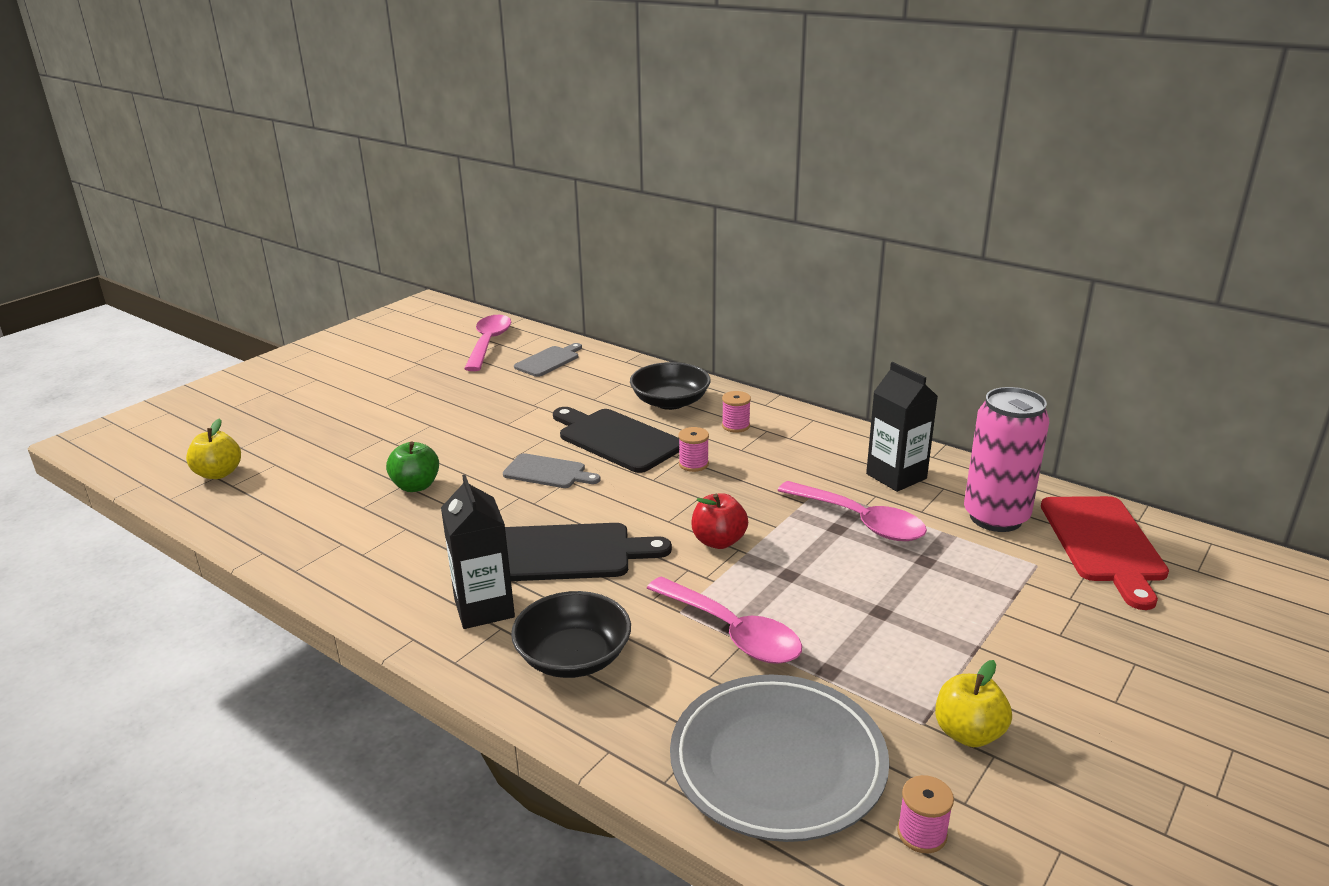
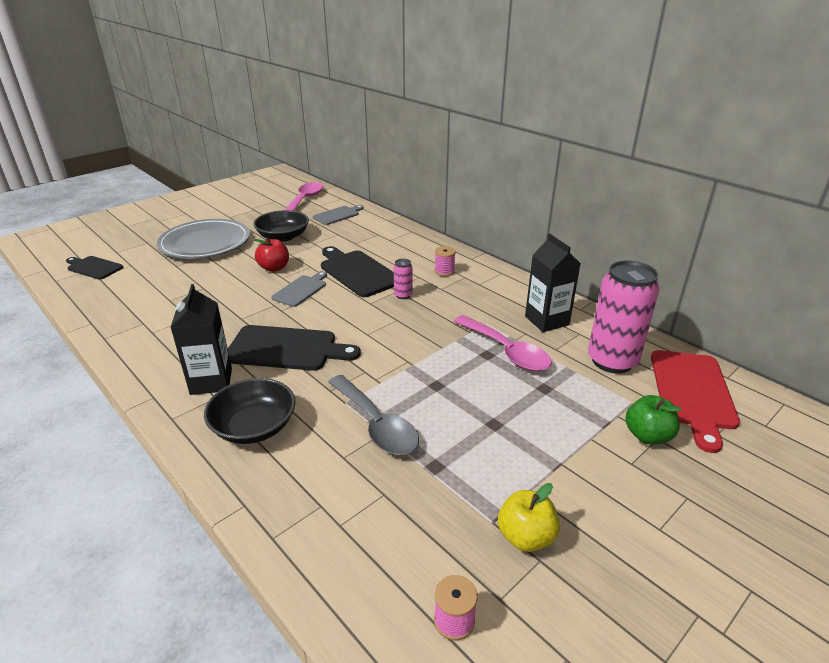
camera: 10 degrees right, 5 degrees up
(218, 473) = (93, 267): yellow apple -> black cutting board
(416, 486) = (210, 289): green apple -> green apple (647, 436)
(548, 472) = (301, 290): grey cutting board -> grey cutting board turned 90 degrees counterclockwise
(670, 402) = (406, 250): black bowl -> black bowl (283, 237)
(693, 464) = (403, 295): pink spool -> pink can
(718, 541) = (396, 353): red apple -> red apple (274, 268)
(732, 632) = (376, 424): pink spoon -> grey spoon
(777, 762) = (365, 536): grey plate -> grey plate (205, 243)

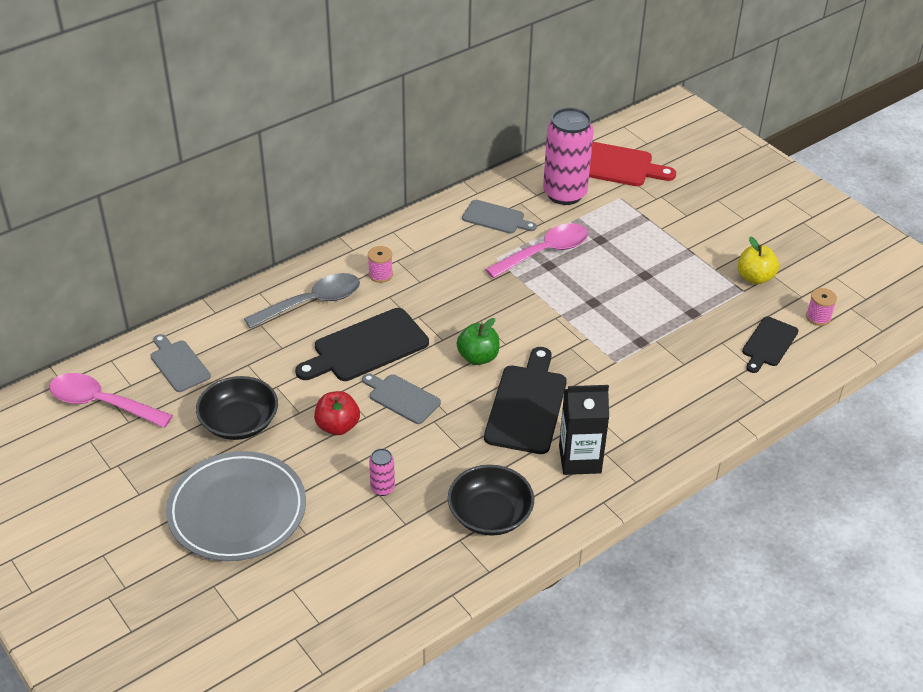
camera: 85 degrees left, 10 degrees up
(93, 267) = (289, 635): black cutting board -> black cutting board (768, 344)
(254, 426) = (647, 421): black bowl -> black bowl (490, 514)
(376, 424) = (645, 343): grey spoon -> grey spoon (312, 302)
(403, 295) = (430, 312): pink can -> pink can (382, 488)
(546, 320) = (496, 218): black carton -> grey cutting board
(647, 436) = (658, 200): green apple -> green apple (478, 357)

